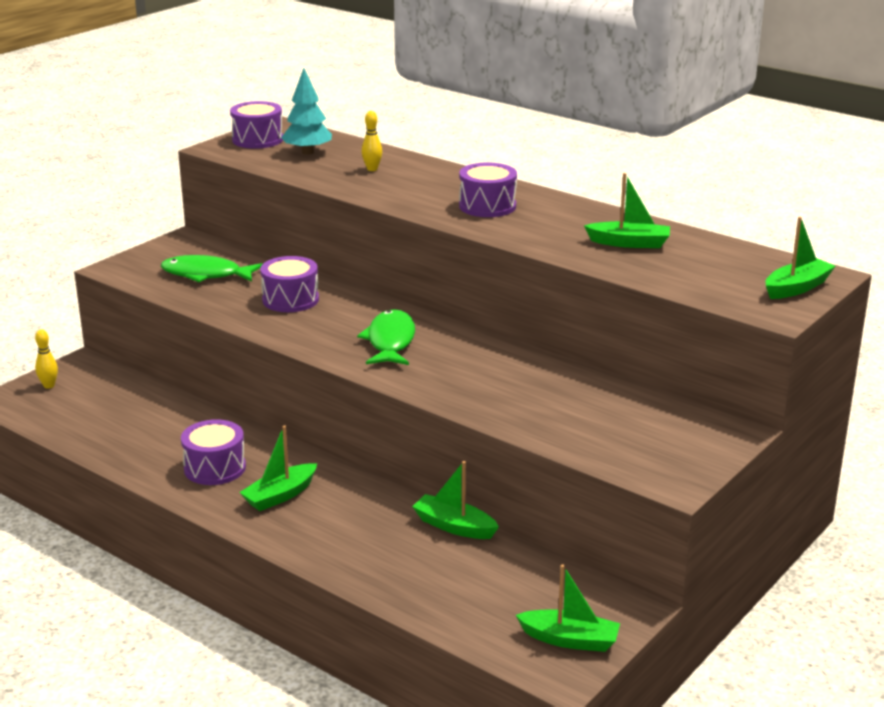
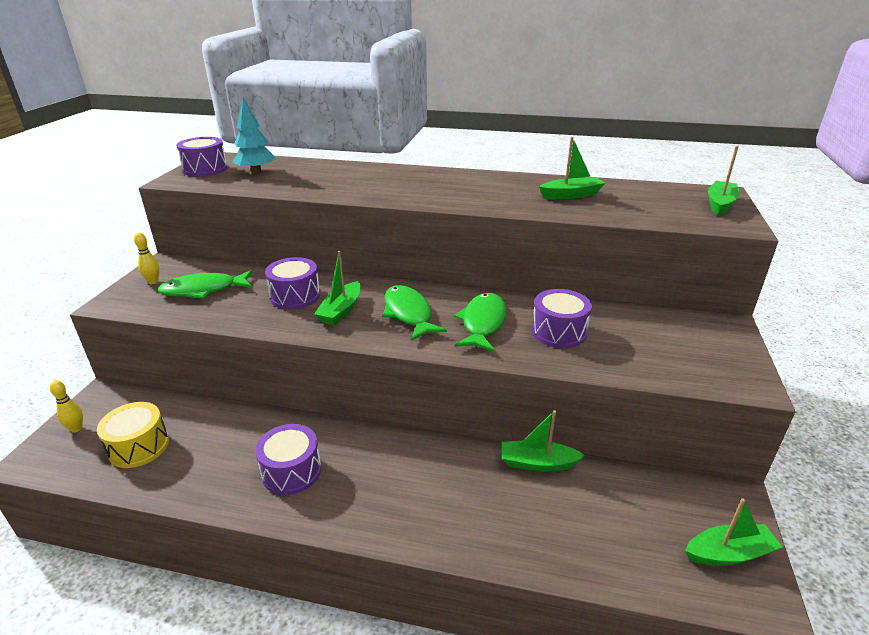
camera: 25 degrees left, 5 degrees up
(94, 414) = (139, 446): none -> yellow drum
(280, 495) = (371, 482): green boat -> green boat (341, 310)
(372, 169) = (321, 176): yellow bowling pin -> yellow bowling pin (153, 282)
(458, 367) = (483, 323): none -> green fish
(487, 206) = (438, 187): purple drum -> purple drum (559, 332)

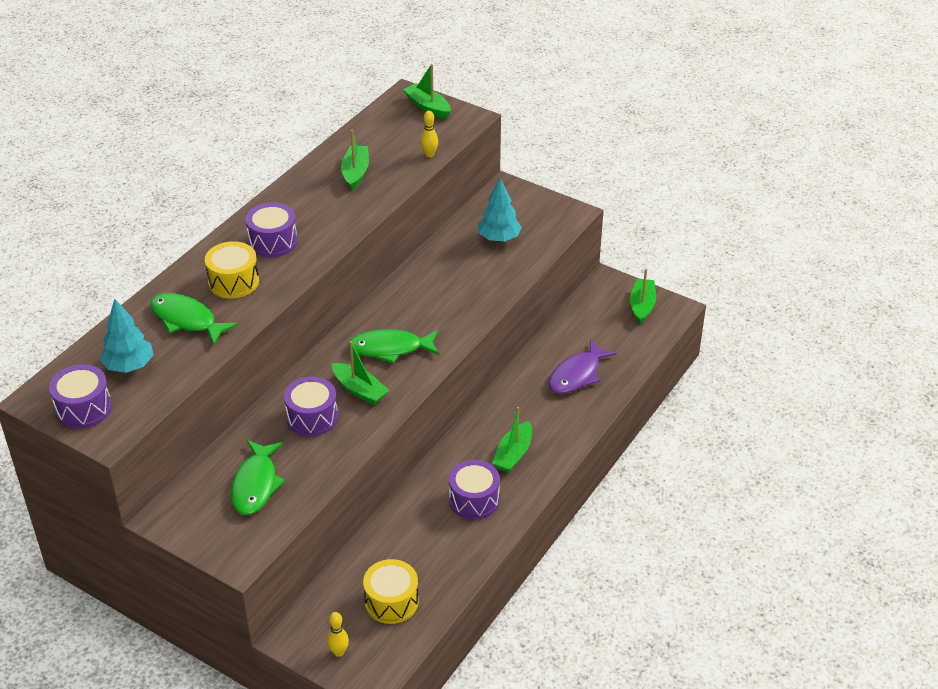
camera: 70 degrees left, 10 degrees up
(153, 282) = (209, 526): yellow bowling pin -> yellow bowling pin (429, 154)
(375, 182) = (233, 282): none -> yellow drum
(483, 323) = (430, 309): green fish -> green fish (187, 320)
(538, 463) = (533, 360): green boat -> green boat (513, 454)
(540, 513) = (577, 375): none -> purple fish
(559, 332) = (467, 273): purple drum -> purple drum (273, 241)
(637, 339) = (499, 238): none -> turquoise tree

